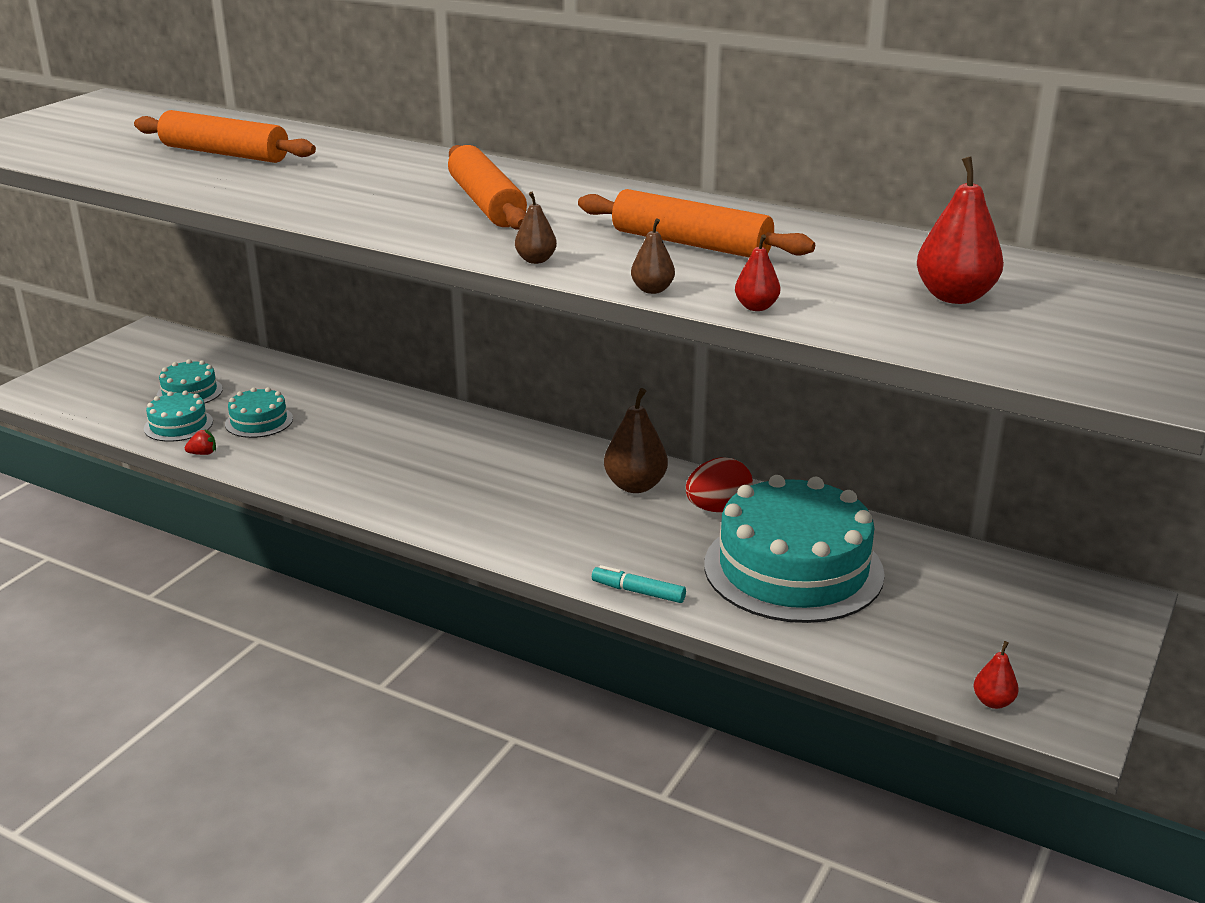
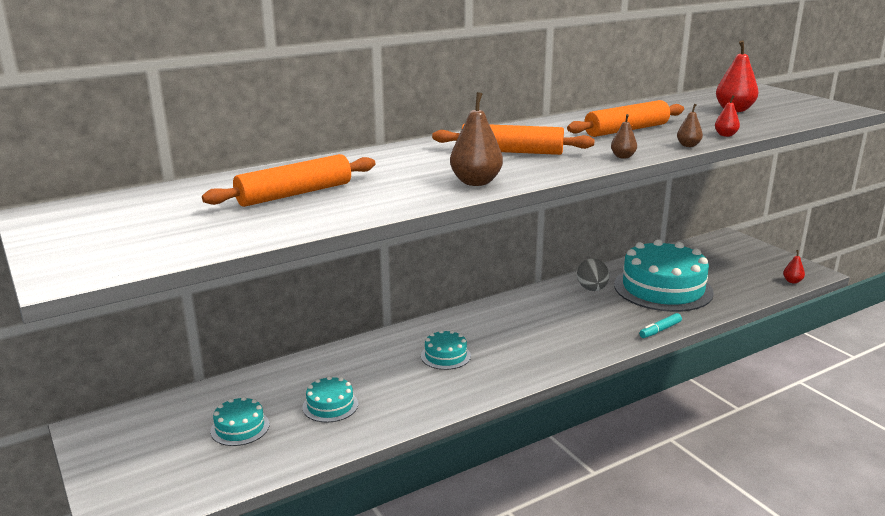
camera: 60 degrees left, 5 degrees down
(178, 425) = (293, 443): turquoise cake -> turquoise cake (445, 356)
(203, 453) = (355, 439): red strawberry -> none
(635, 486) = (549, 302): brown pear -> brown pear (476, 182)
(718, 509) = (592, 289): red egg -> grey egg

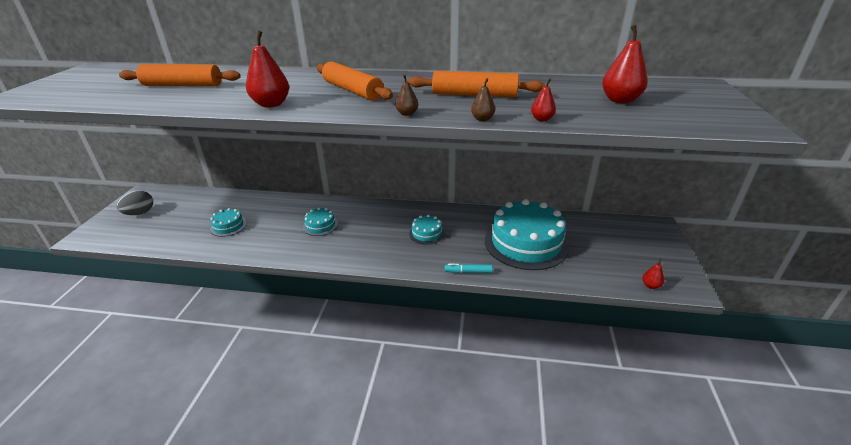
camera: 40 degrees right, 10 degrees up
(240, 427) = (182, 218): turquoise cake -> turquoise cake (426, 233)
(476, 182) = (271, 104): brown pear -> red pear
(592, 289) = (475, 222): grey egg -> grey egg (140, 213)

